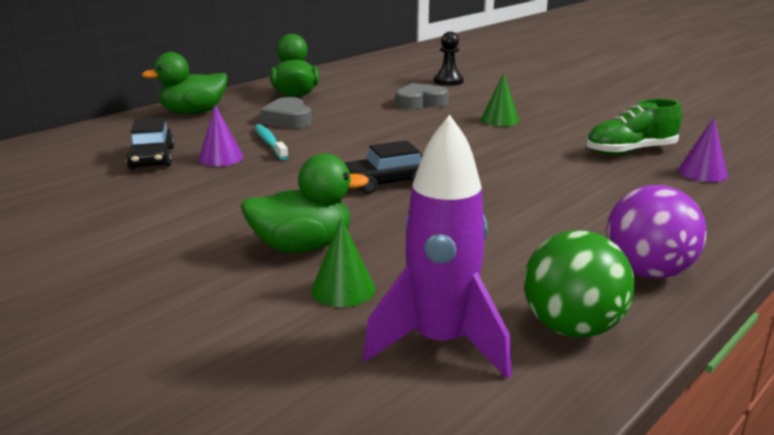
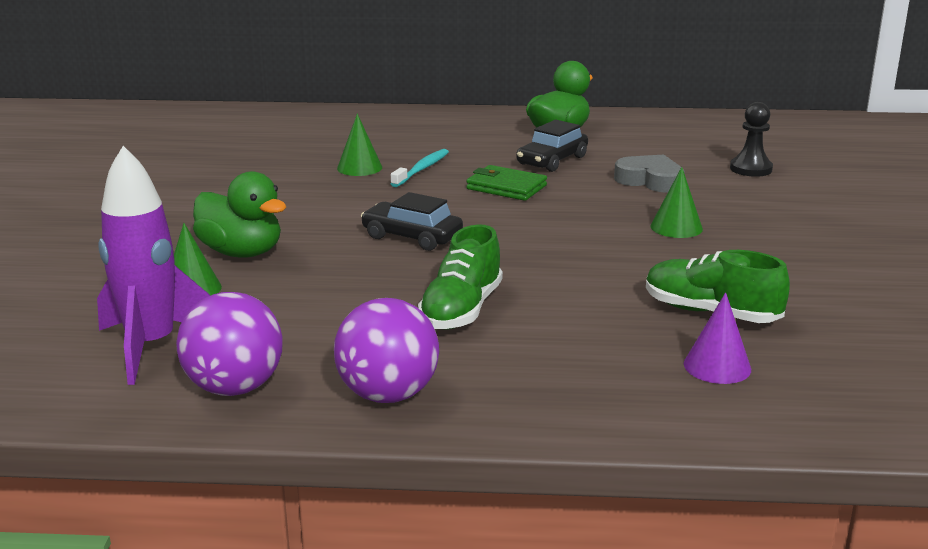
camera: 50 degrees right, 0 degrees up
(152, 158) = (320, 150): black car -> black car (552, 160)
(193, 112) = (438, 122): green duck -> none
(221, 158) = (359, 168): purple cone -> green cone
(288, 119) = (489, 154): grey heart -> none
(356, 133) = (506, 187): none -> green wallet
(537, 207) = (461, 310): none -> green shoe
(572, 328) = (234, 388): green ball -> purple ball

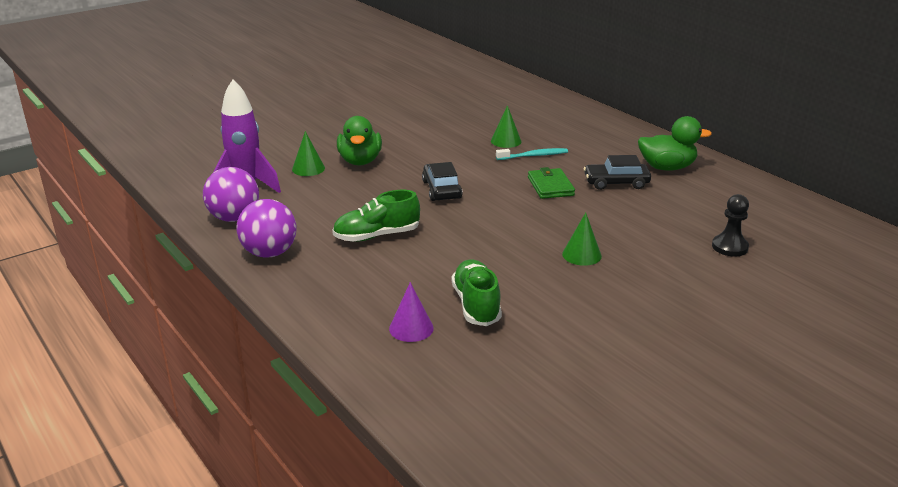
camera: 50 degrees right, 5 degrees up
(650, 180) = (642, 222): grey heart -> none

